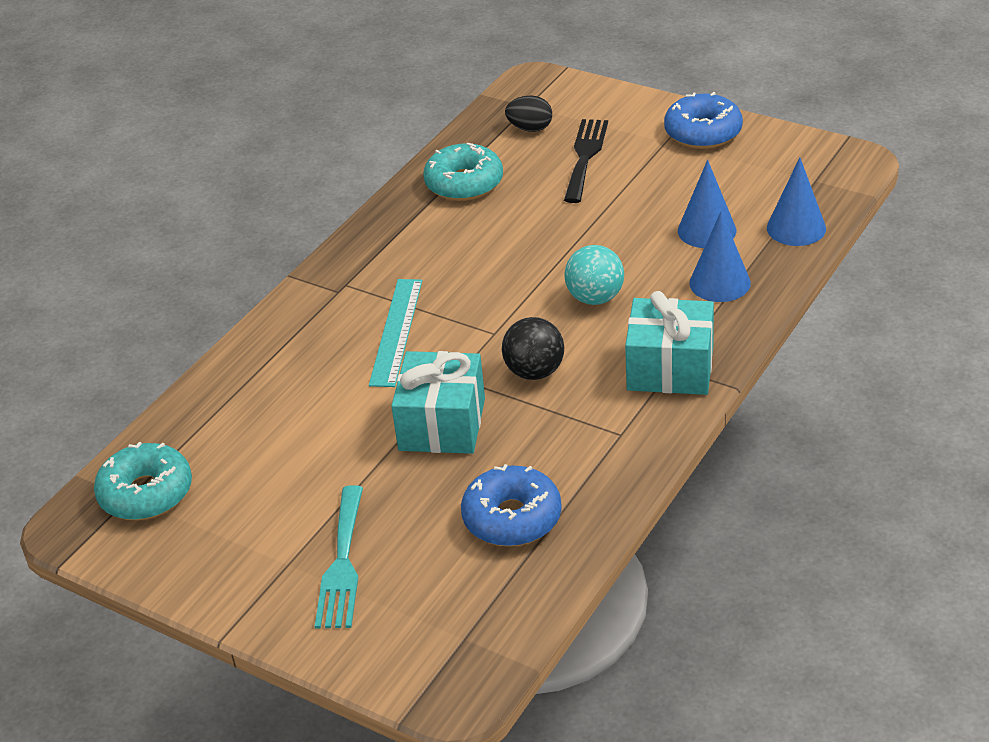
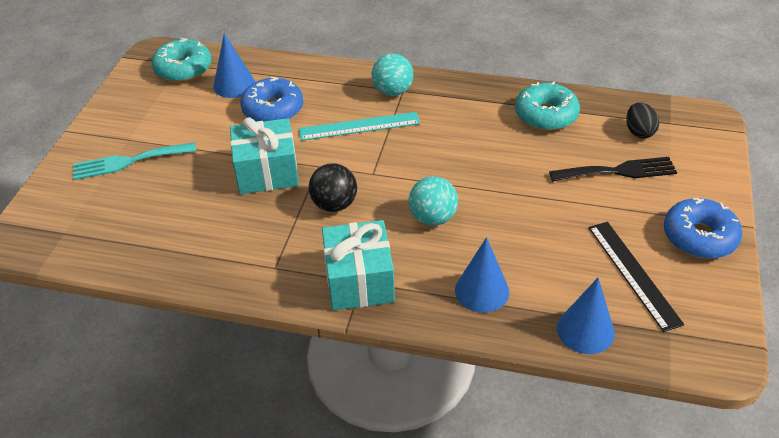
camera: 70 degrees right, 5 degrees up
(342, 293) = (393, 91): none -> turquoise ball
(512, 518) = (177, 229): blue donut -> blue donut (273, 109)
(707, 230) = (552, 268): blue cone -> blue cone (234, 85)
(735, 183) = (633, 274): none -> black ruler

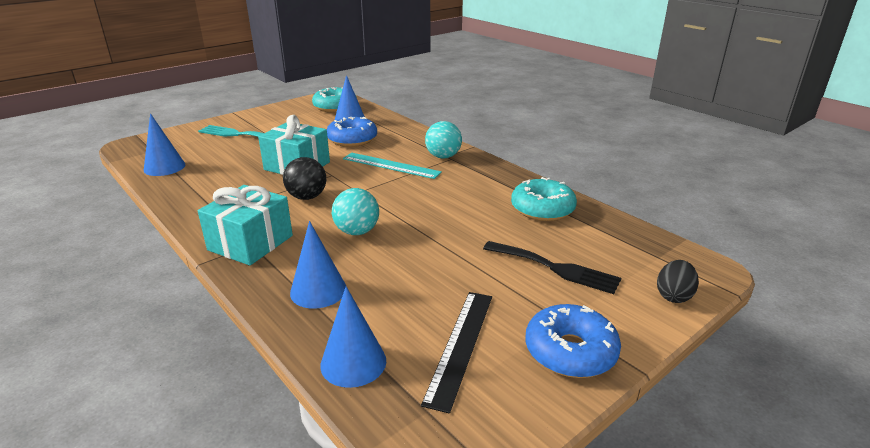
camera: 35 degrees right, 15 degrees down
(120, 246) = (164, 167): none -> blue cone
(639, 132) = (616, 251): black egg -> black egg (673, 296)

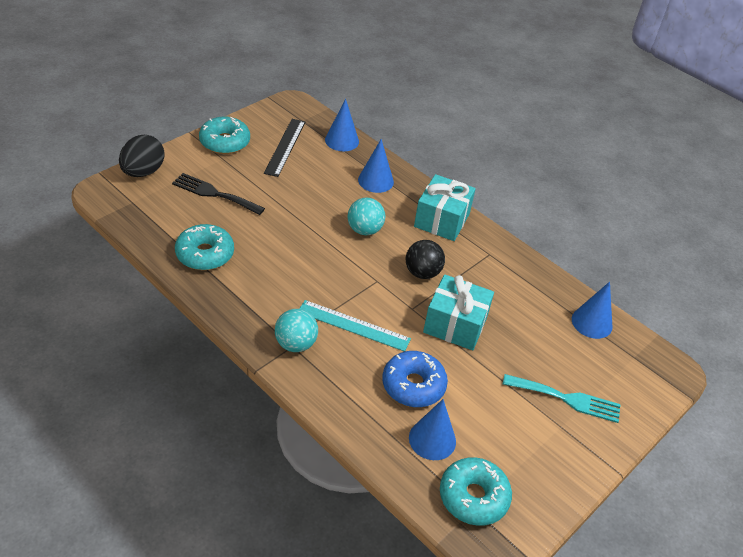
camera: 170 degrees right, 15 degrees up
(570, 351) = (225, 142): blue donut -> turquoise donut
(673, 296) = (143, 172): black egg -> black egg, size x1.58

